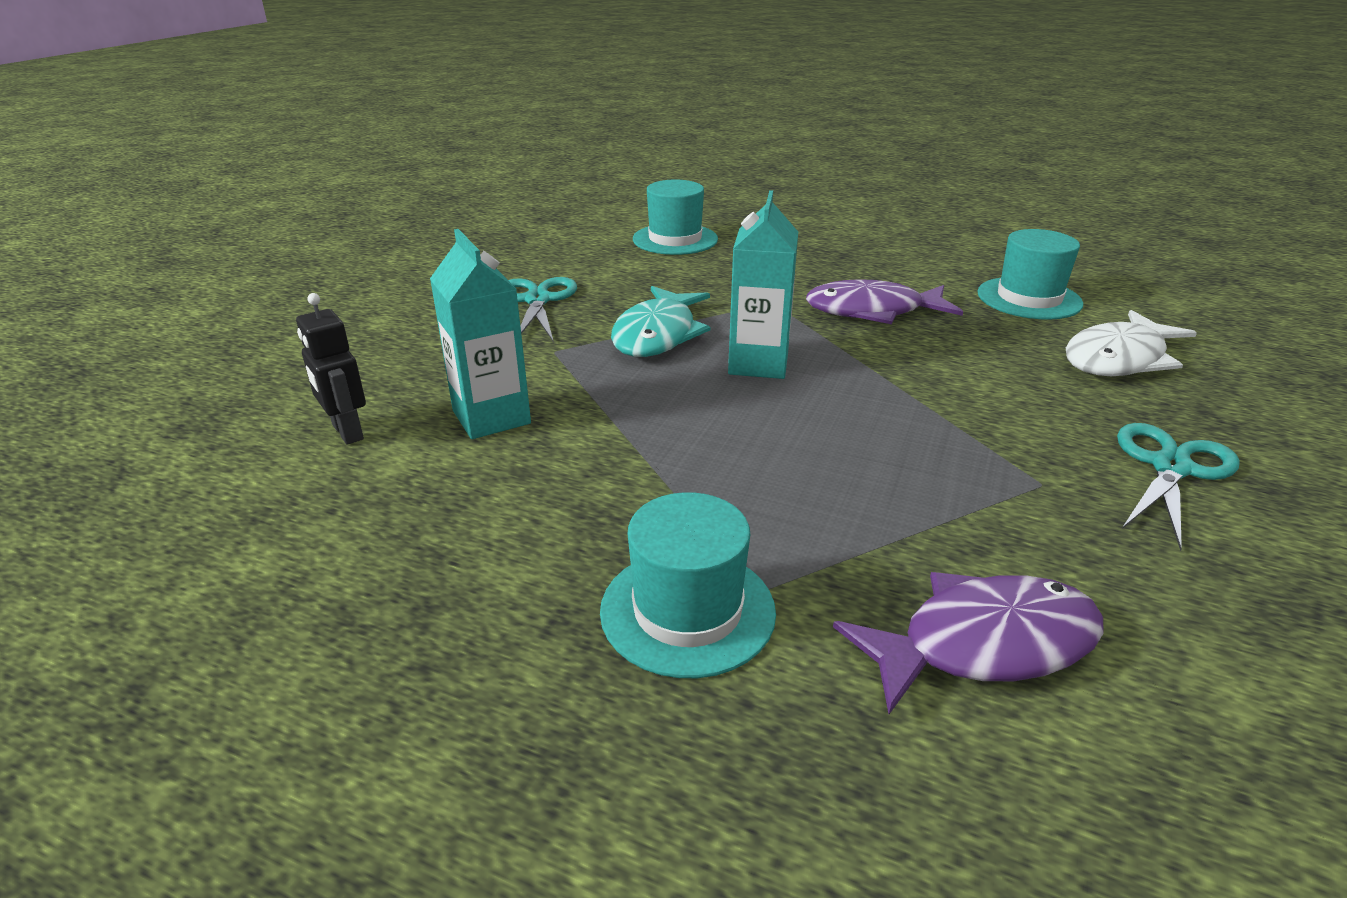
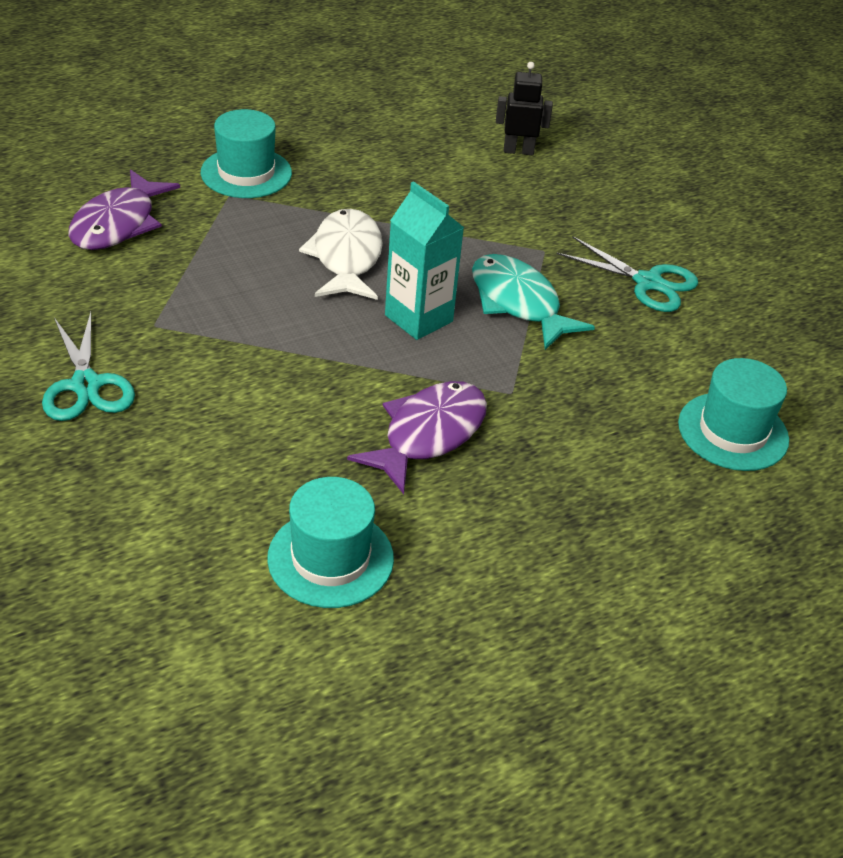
camera: 125 degrees right, 10 degrees up
(491, 417) = (479, 194): turquoise carton -> none
(1118, 359) = (186, 499): white fish -> white fish (346, 257)

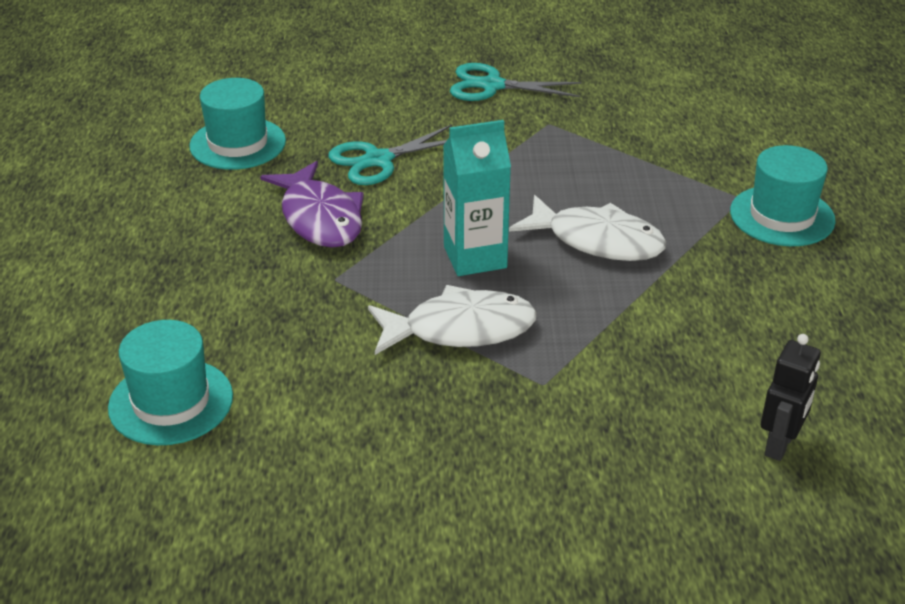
camera: 120 degrees right, 5 degrees down
(118, 224) = (710, 131): purple fish -> none
(518, 303) = (460, 329): turquoise fish -> white fish
(648, 283) = (435, 447): turquoise scissors -> turquoise scissors (377, 160)

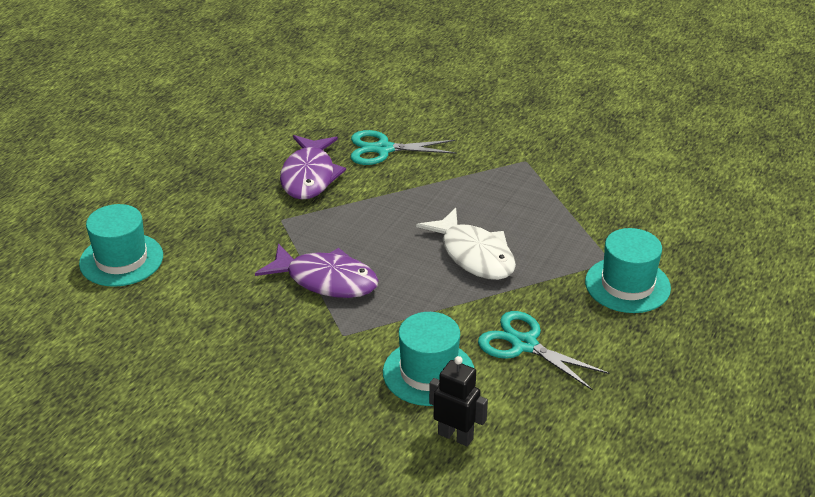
camera: 30 degrees right, 0 degrees up
(238, 143) = (305, 109): turquoise hat -> turquoise hat (428, 372)
(460, 329) = (326, 280): white fish -> purple fish
(475, 257) = (381, 237): turquoise carton -> none
(491, 85) = (512, 120): turquoise scissors -> turquoise scissors (524, 344)
(780, 445) = (455, 436): black robot -> black robot turned 120 degrees counterclockwise

